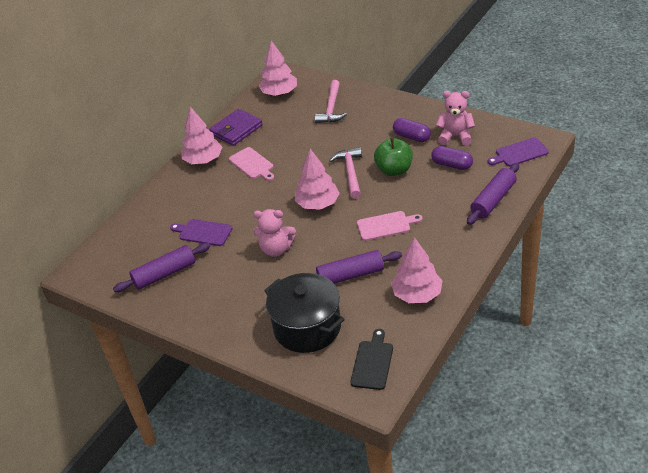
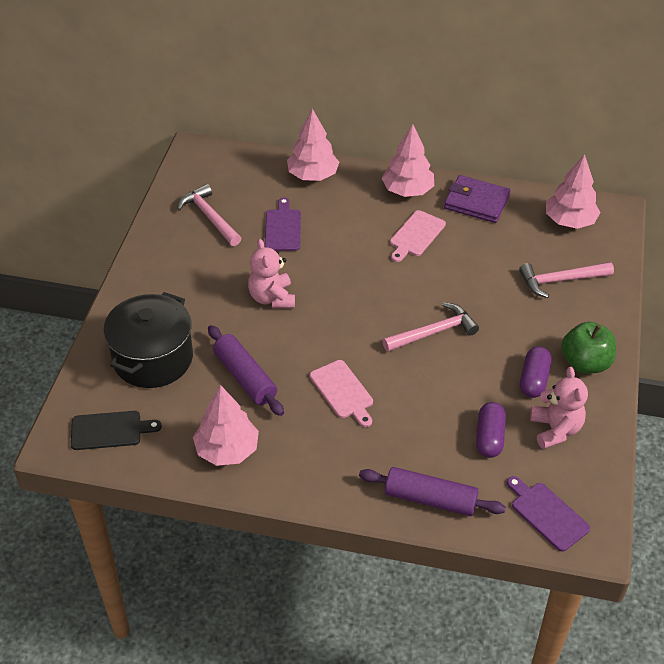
camera: 65 degrees right, 5 degrees up
(164, 274) = (209, 217): purple rolling pin -> pink hammer
(318, 204) = (362, 315): pink tree -> pink tree (312, 175)
(394, 170) = (455, 376): green apple -> green apple (585, 363)

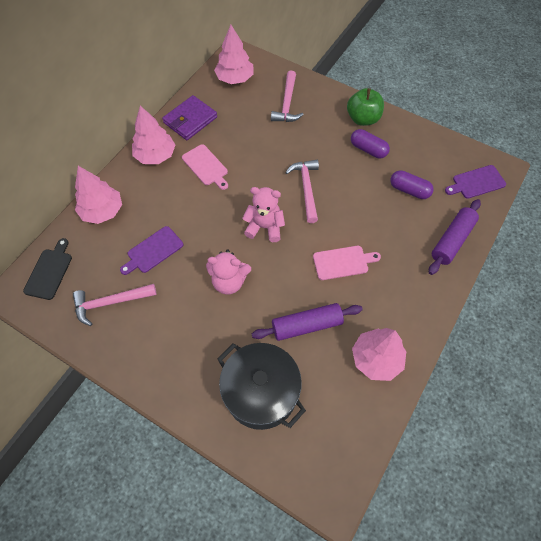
camera: 70 degrees left, 15 degrees up
(110, 430) = (330, 449): black cutting board -> black cutting board (49, 272)
(283, 228) = (153, 251): purple cutting board -> purple cutting board turned 60 degrees counterclockwise
(555, 429) = (412, 154): pink teddy bear -> pink teddy bear (264, 227)

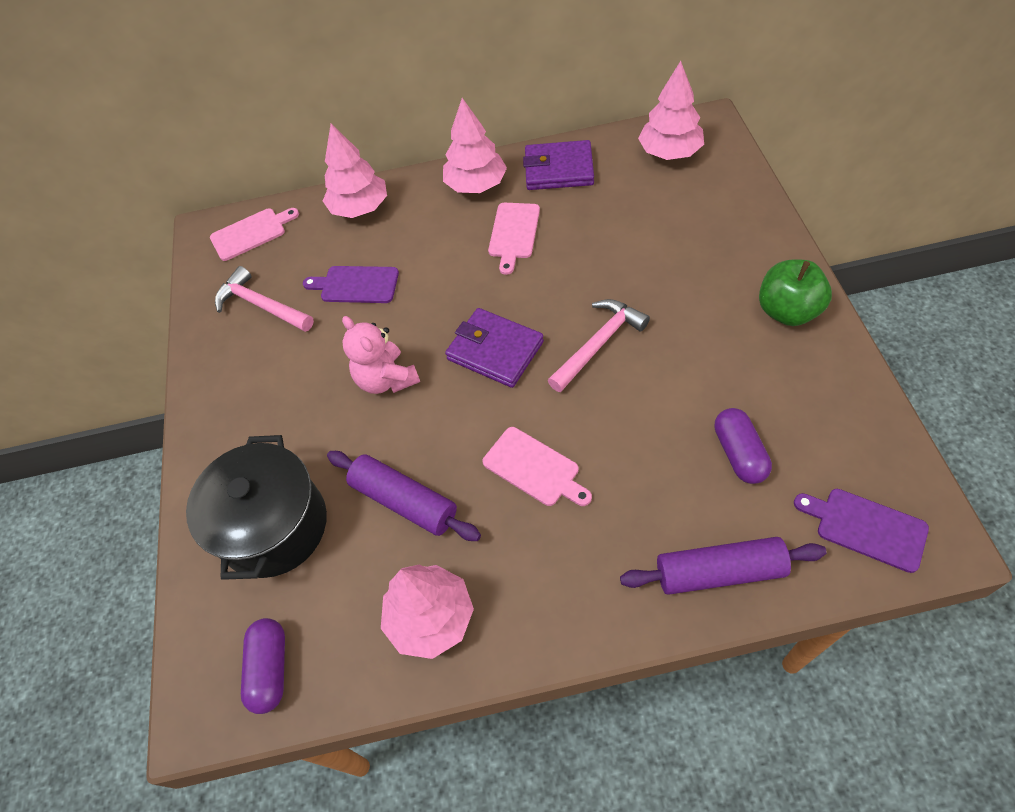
camera: 55 degrees right, 5 degrees down
(49, 272) = (251, 233): black cutting board -> pink cutting board
(264, 227) = (495, 350): pink teddy bear -> purple wallet
(287, 104) = (701, 224): pink hammer -> none
(368, 149) = (744, 356): purple capsule -> purple capsule (270, 669)

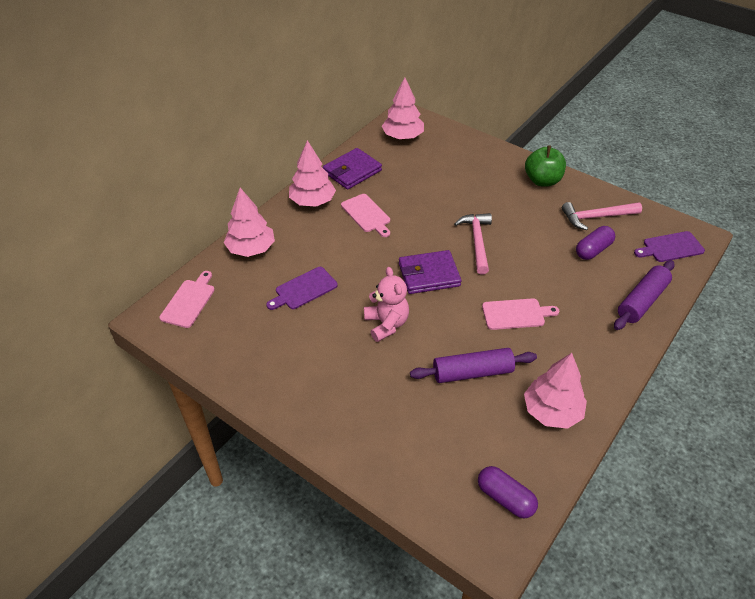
camera: 50 degrees left, 10 degrees down
(261, 305) = (253, 335): pink hammer -> pink hammer (596, 217)
(274, 526) = (417, 435): black pot -> none
(386, 379) = (386, 324): pink teddy bear -> pink teddy bear turned 120 degrees counterclockwise
(739, 453) = (593, 250): purple capsule -> purple capsule turned 75 degrees counterclockwise

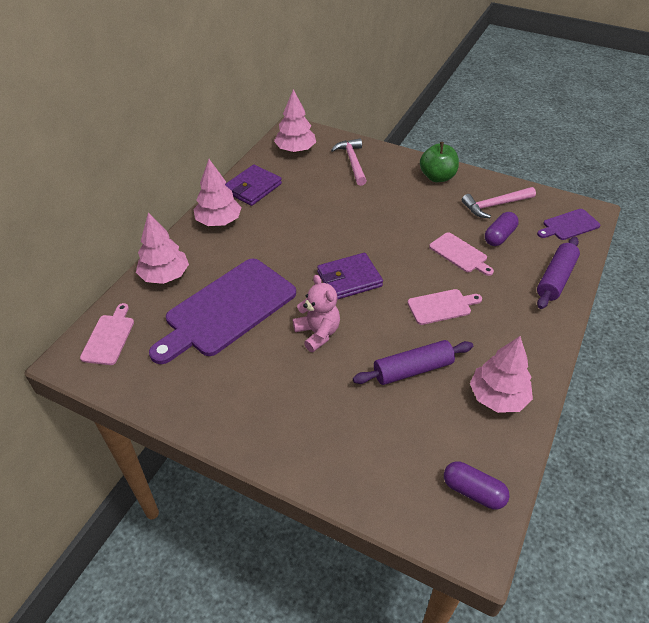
camera: 10 degrees left, 0 degrees up
(304, 289) = (227, 309): purple cutting board -> purple cutting board, size x2.10
(367, 214) = (275, 228): pink cutting board -> pink cutting board (460, 254)
(477, 242) = (388, 241): pink hammer -> pink hammer (352, 162)

